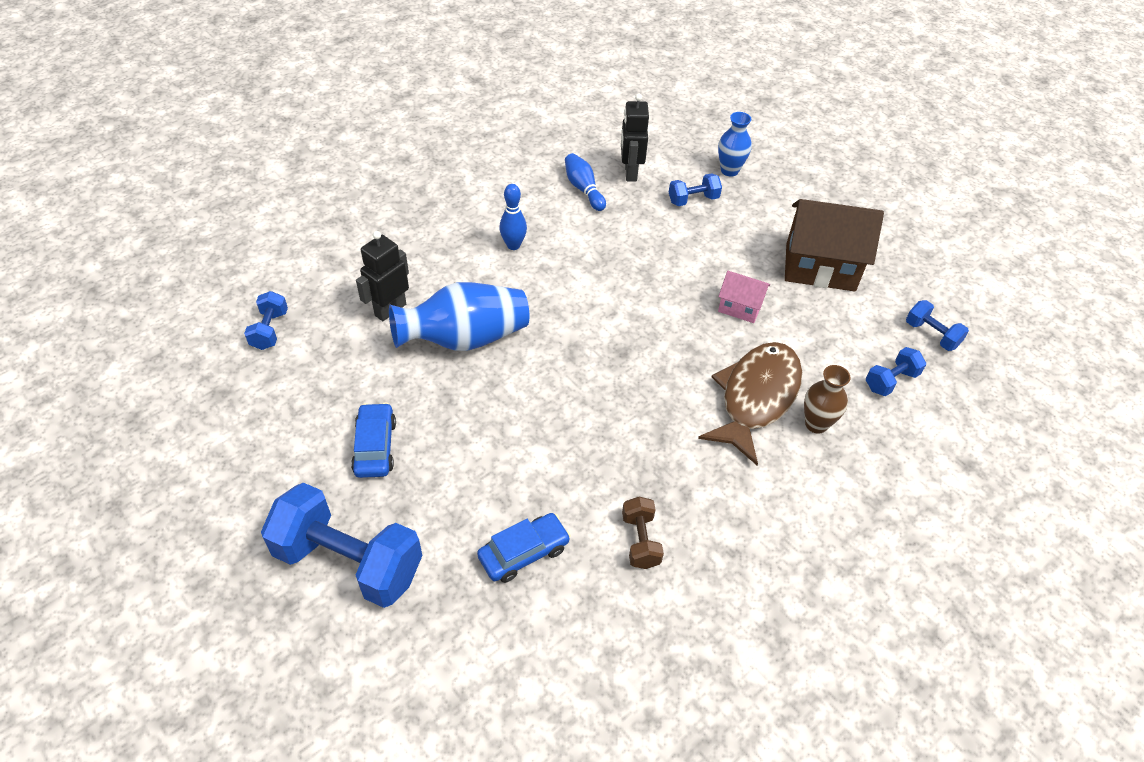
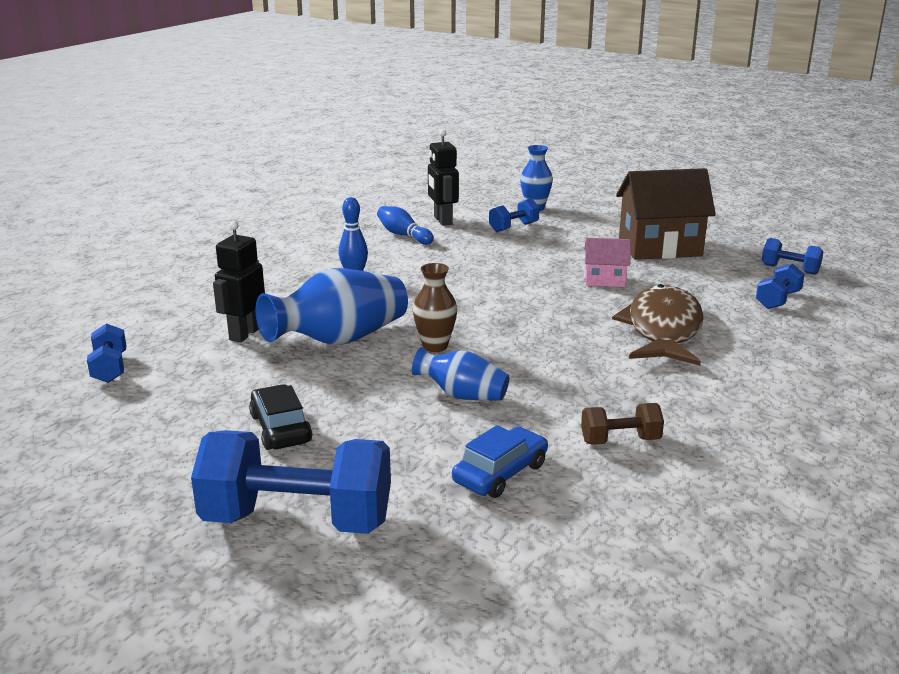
camera: 15 degrees left, 25 degrees down
(375, 447) = (280, 428): blue car -> black car
(536, 443) = (462, 395): none -> blue vase
(640, 541) = (620, 441): brown dumbbell -> brown dumbbell turned 75 degrees counterclockwise
(816, 424) = (732, 336): brown vase -> brown vase (435, 346)

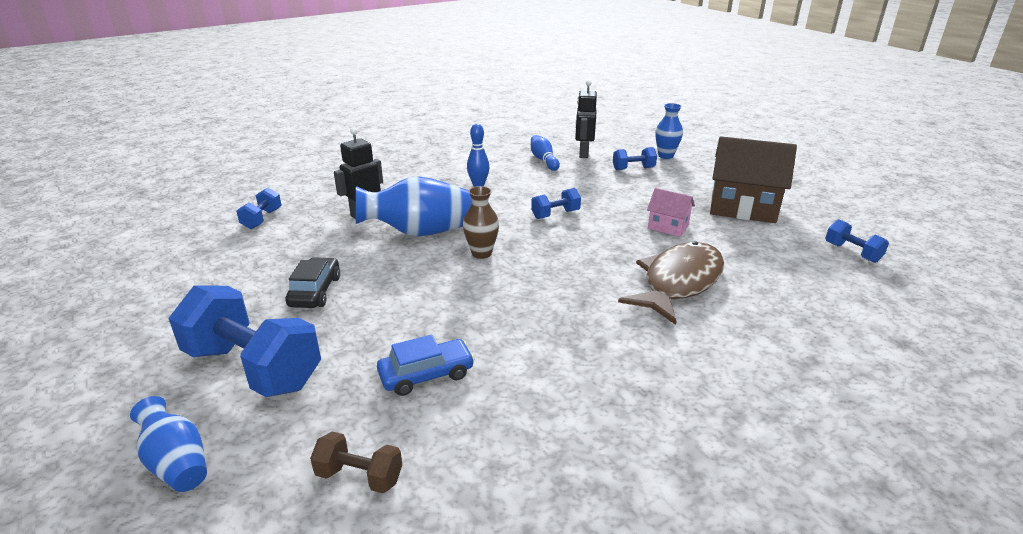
camera: 25 degrees right, 5 degrees up
(462, 395) = (462, 299): blue vase -> blue vase (177, 463)
(620, 441) = (548, 375): brown dumbbell -> brown dumbbell (359, 476)
(778, 300) = (814, 279): blue dumbbell -> blue dumbbell (555, 214)

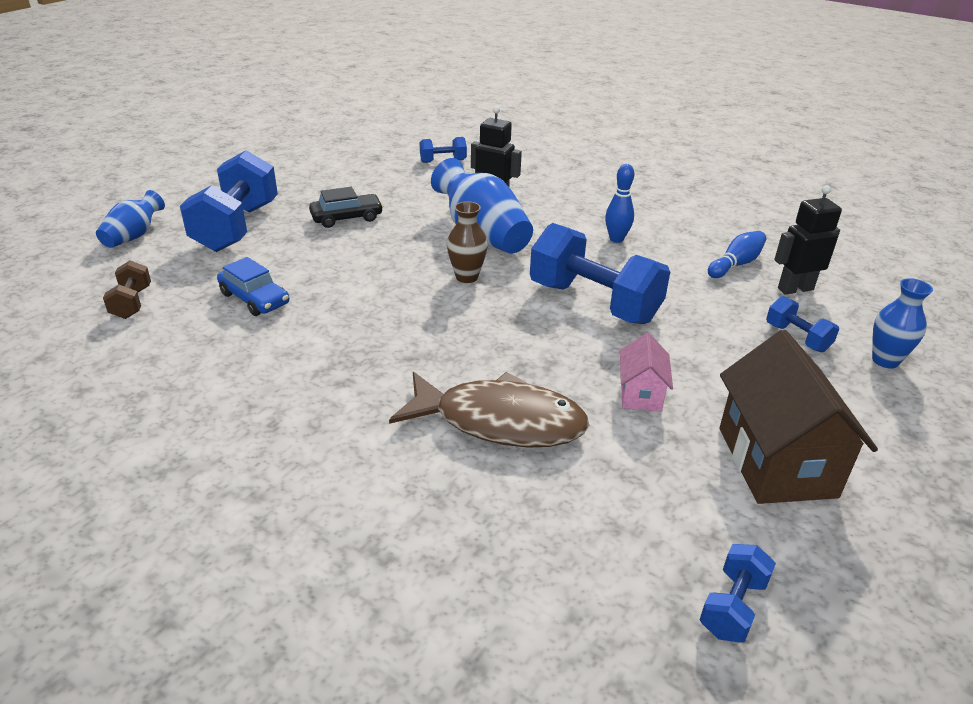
camera: 65 degrees right, 5 degrees up
(555, 214) = (593, 302): blue dumbbell -> blue dumbbell, size x2.11

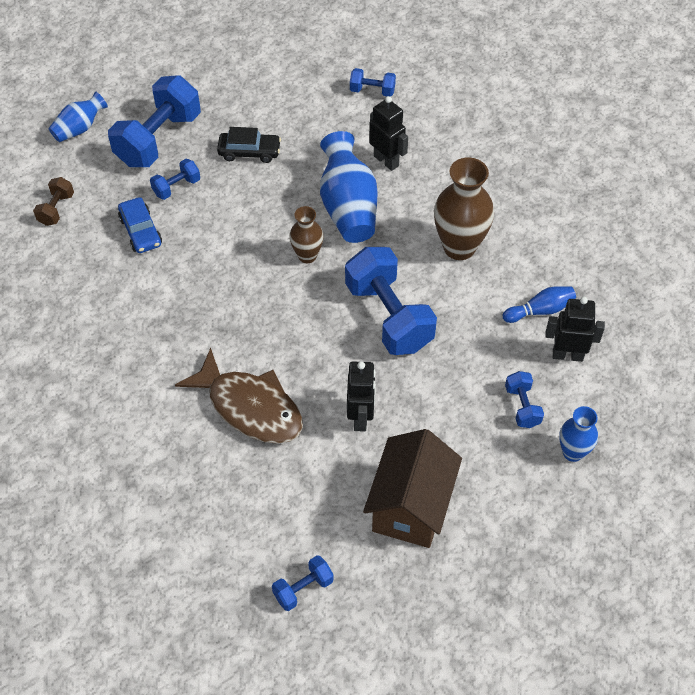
camera: 25 degrees right, 20 degrees up
(279, 257) = (176, 187): none -> blue dumbbell
(616, 239) = (459, 247): blue bowling pin -> brown vase
(640, 394) = (361, 418): pink house -> black robot

